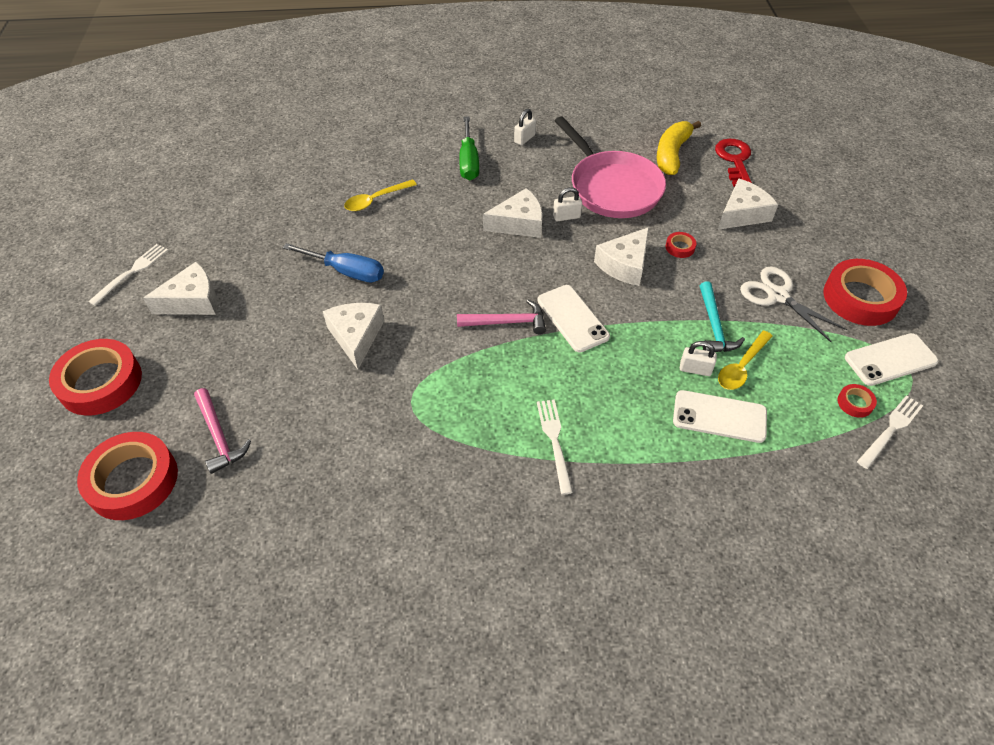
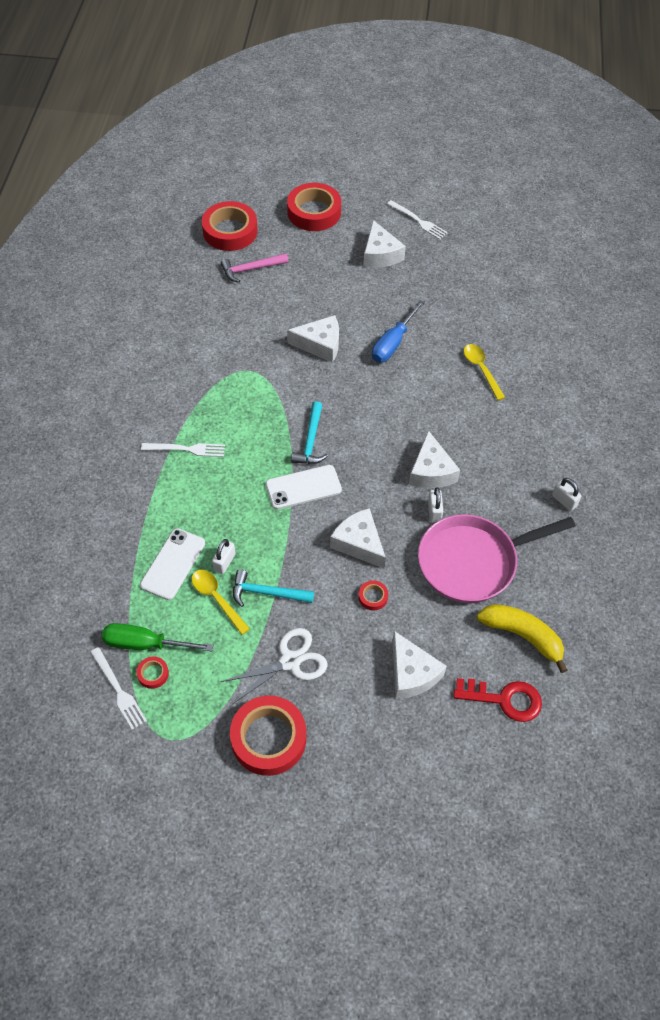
camera: 100 degrees right, 5 degrees up
(468, 161) = (530, 446): green screwdriver -> green screwdriver (145, 644)
(507, 322) = (310, 441): pink hammer -> turquoise hammer
(890, 360) = (188, 728): white phone -> none

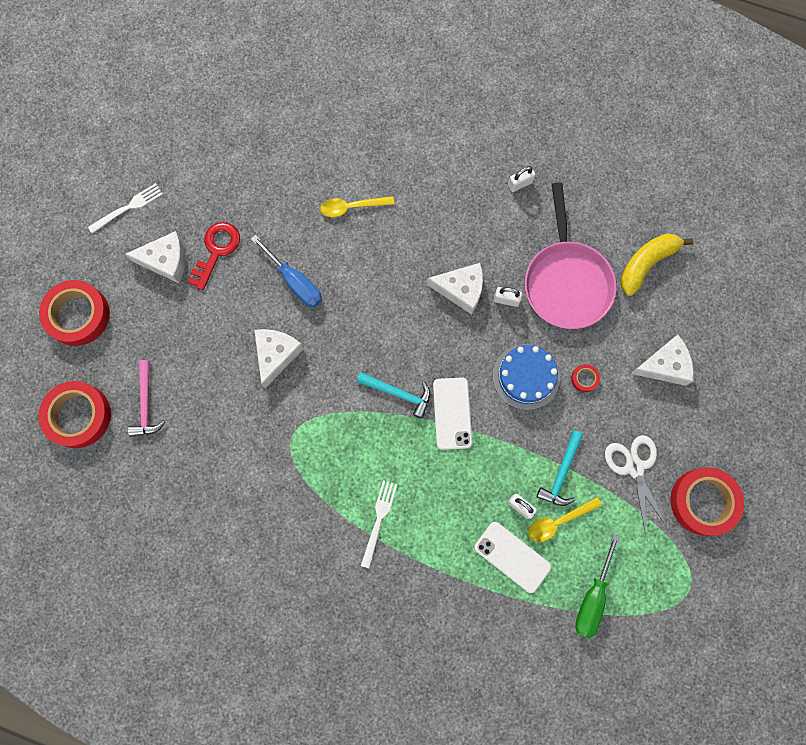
camera: 75 degrees left, 20 degrees up
(119, 691) = (636, 629): white fork -> none
(153, 674) = (624, 594): red tape -> none
(359, 543) = (526, 377): white cheese -> blue cake
(504, 699) = (701, 297): red key -> red key (216, 251)

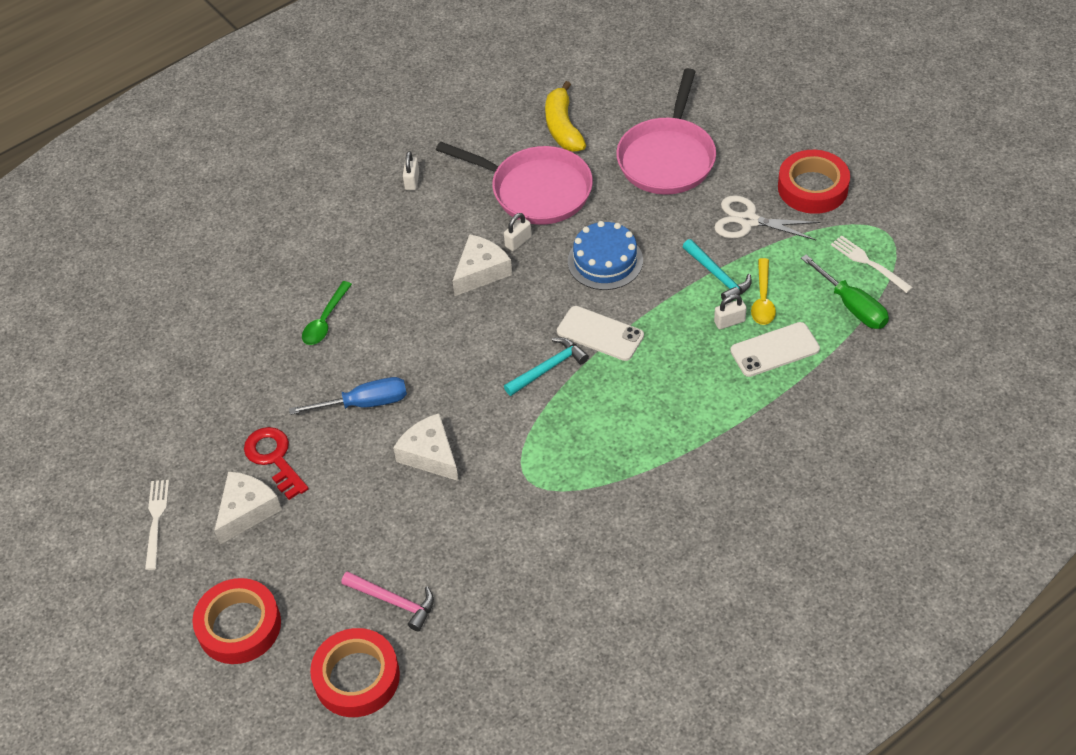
camera: 55 degrees left, 25 degrees down
(351, 207) = (325, 321): yellow spoon -> green spoon
(379, 519) = (666, 442): white fork -> white fork (868, 262)
(584, 379) = (639, 219): red tape -> none
(664, 365) = (667, 157): white cheese -> pink pan

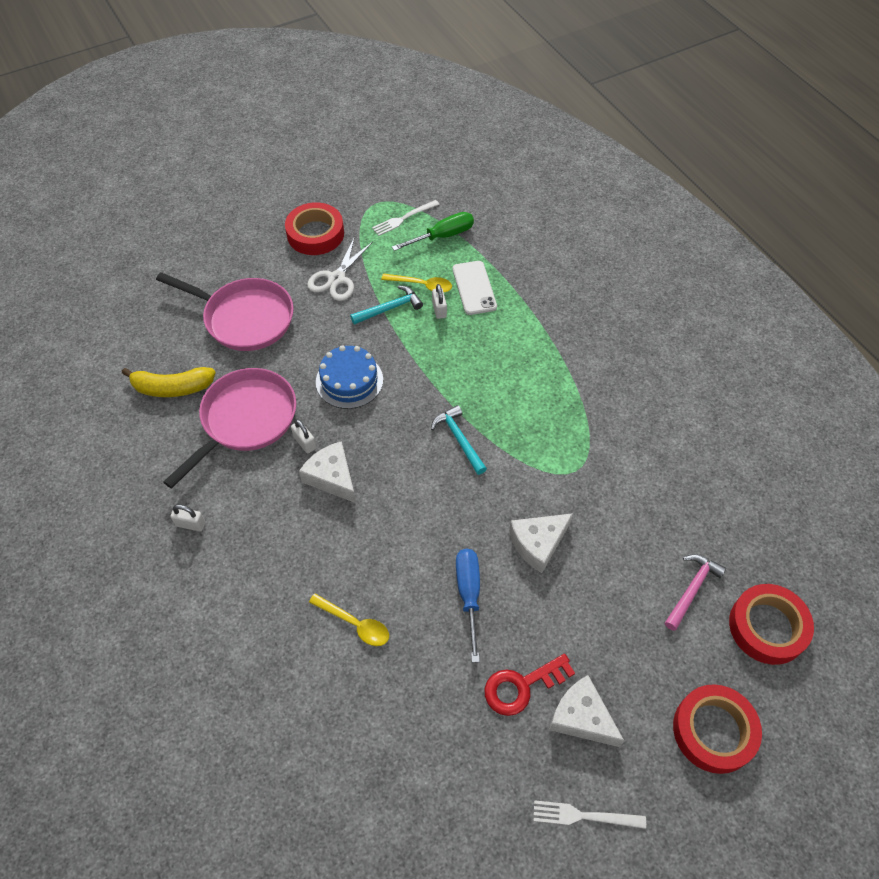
camera: 85 degrees left, 5 degrees up
(325, 321) = (355, 624): green spoon -> yellow spoon
(600, 334) = (430, 396): white phone -> none

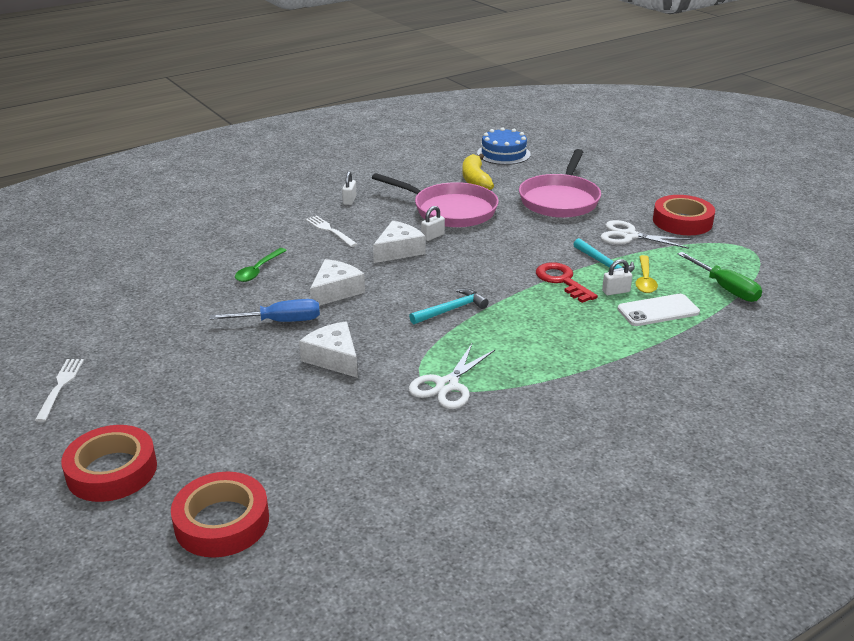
camera: 85 degrees right, 25 degrees down
(349, 380) = (506, 251): blue cake -> blue cake (503, 154)
(355, 624) = (258, 270): yellow spoon -> green spoon
(403, 219) = (736, 264): white fork -> white fork (329, 230)
(521, 686) = (187, 351): red key -> red key (562, 281)
(581, 454) = (447, 385): none -> white scissors
(581, 717) = (149, 385): white cheese -> white cheese (335, 291)
(692, 589) = (275, 462): pink hammer -> none

